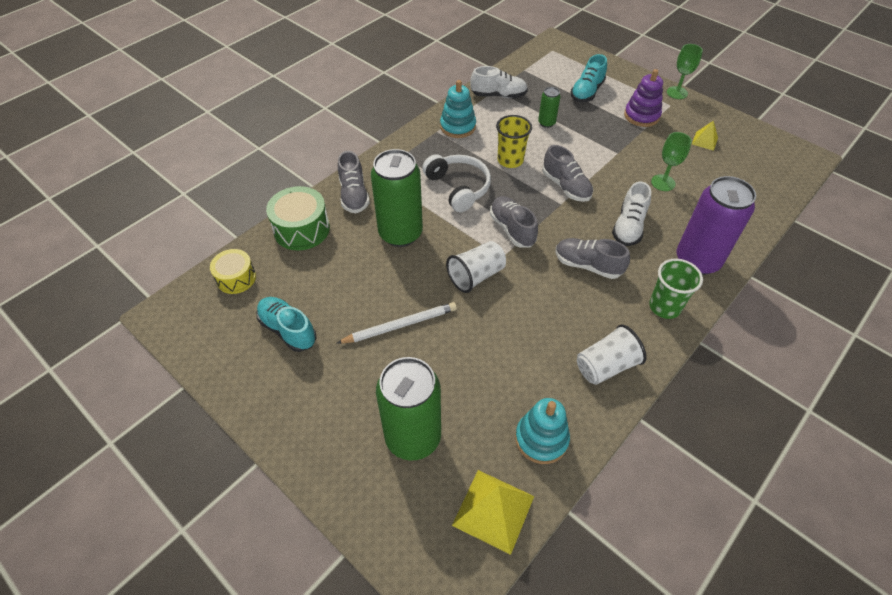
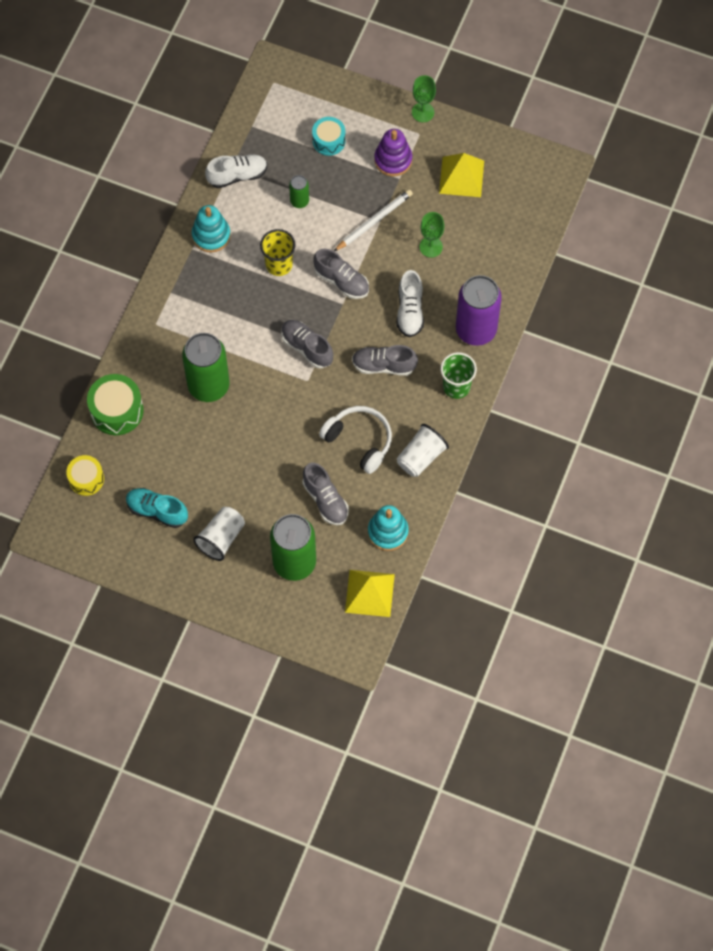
camera: 20 degrees left, 15 degrees up
(354, 195) = (146, 356): grey shoe -> grey shoe (325, 500)
(400, 325) = (246, 476): white pencil -> white pencil (374, 221)
(458, 187) = (241, 315): white headphones -> white headphones (359, 441)
(476, 276) = (292, 408): white cup -> white cup (221, 538)
(587, 92) = (329, 141): turquoise shoe -> turquoise drum
(704, 141) = (461, 177): yellow pyramid -> yellow pyramid, size x1.85

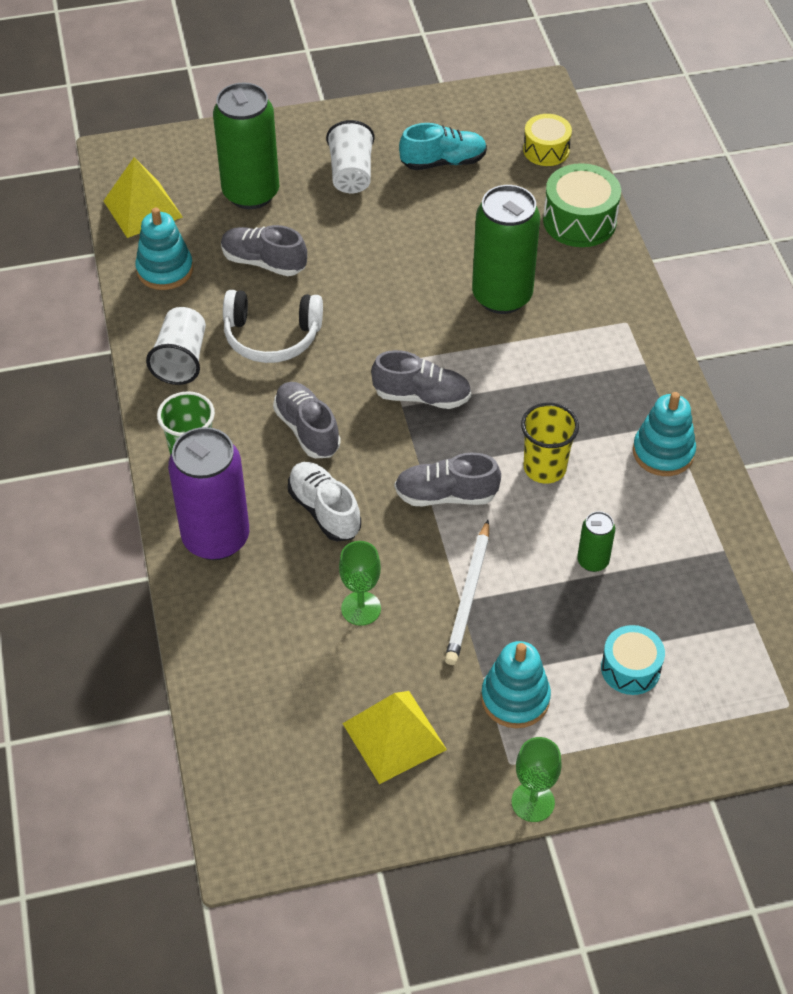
camera: 145 degrees right, 15 degrees down
(237, 175) = (706, 544): white shoe -> none
(384, 365) = (307, 429): grey shoe -> grey shoe turned 90 degrees counterclockwise
(393, 160) = (515, 698): purple stacking toy -> turquoise stacking toy

